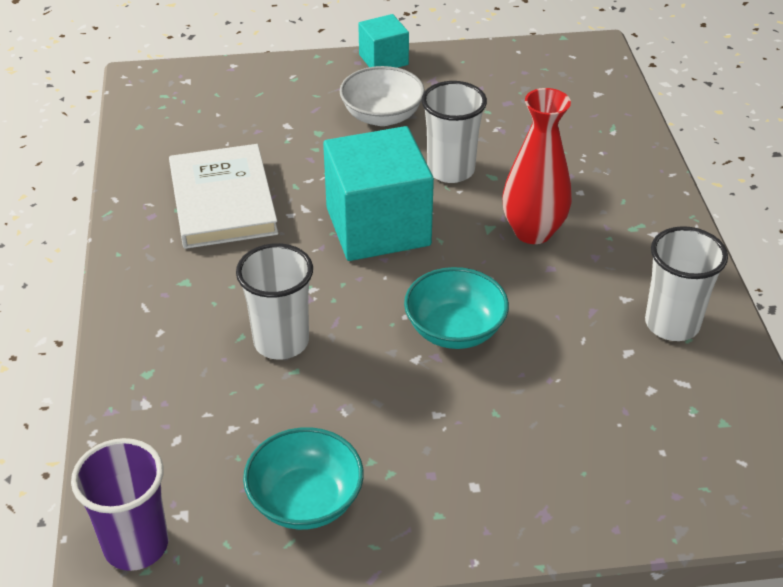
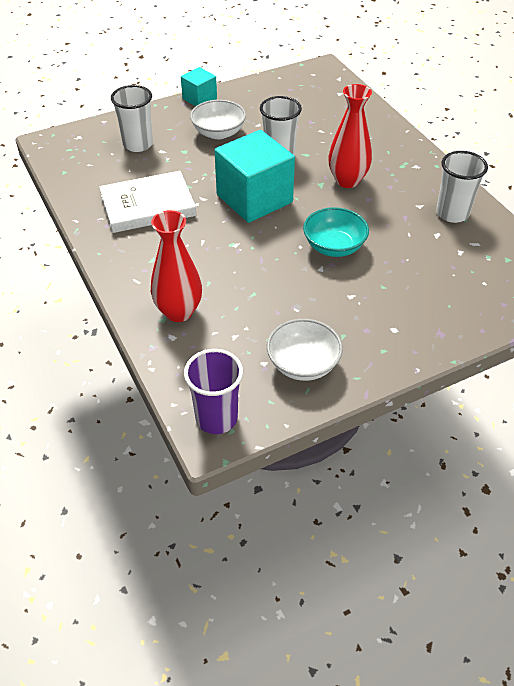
camera: 20 degrees left, 5 degrees up
(175, 369) = (179, 312): none -> red vase
(222, 201) = (148, 206): white book -> white book turned 75 degrees counterclockwise
(281, 342) = (235, 279): white cup -> white cup (138, 144)
(305, 500) = (303, 364): turquoise bowl -> white bowl

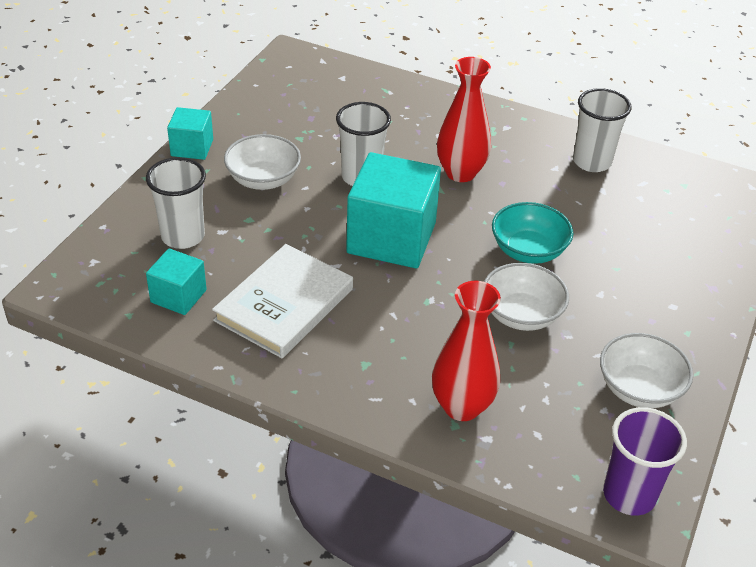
camera: 40 degrees left, 5 degrees down
(99, 174) = (178, 296): none -> turquoise cube
(281, 281) = (521, 315): none -> white bowl

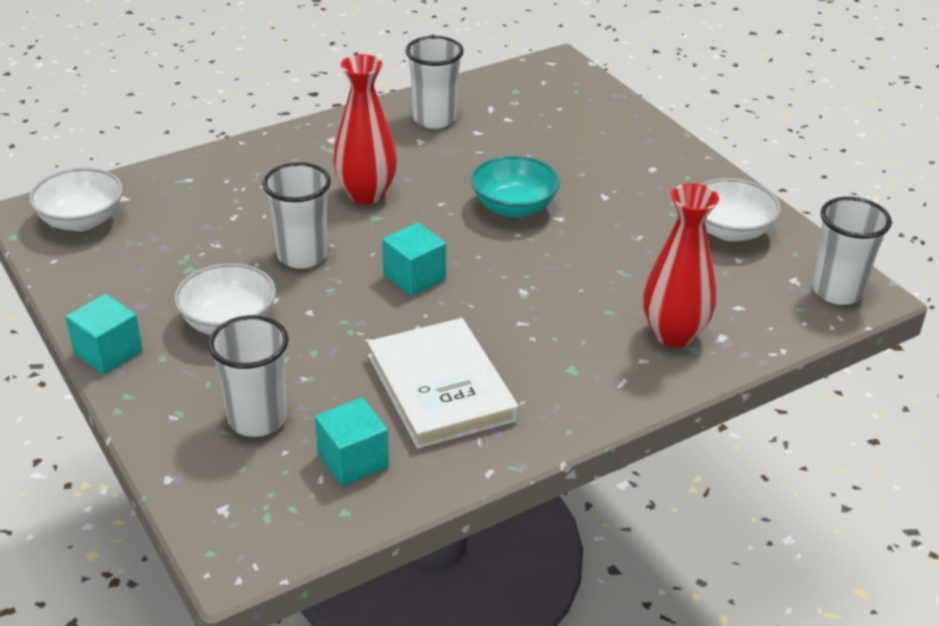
camera: 55 degrees left, 5 degrees down
(391, 238) = (414, 277): turquoise cube -> turquoise cube, size x0.52
(521, 315) = (591, 249): white bowl -> white bowl (82, 220)
(629, 495) = (837, 291): purple cup -> white cup

